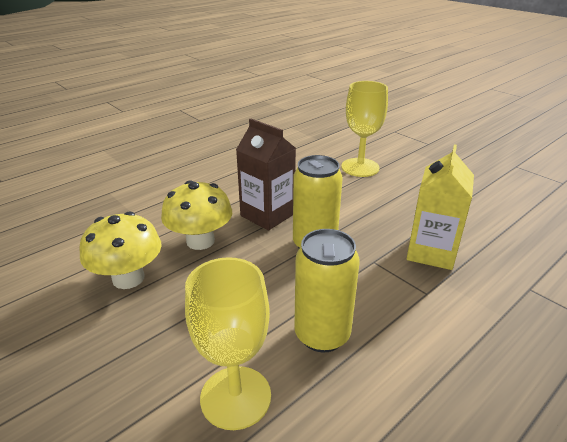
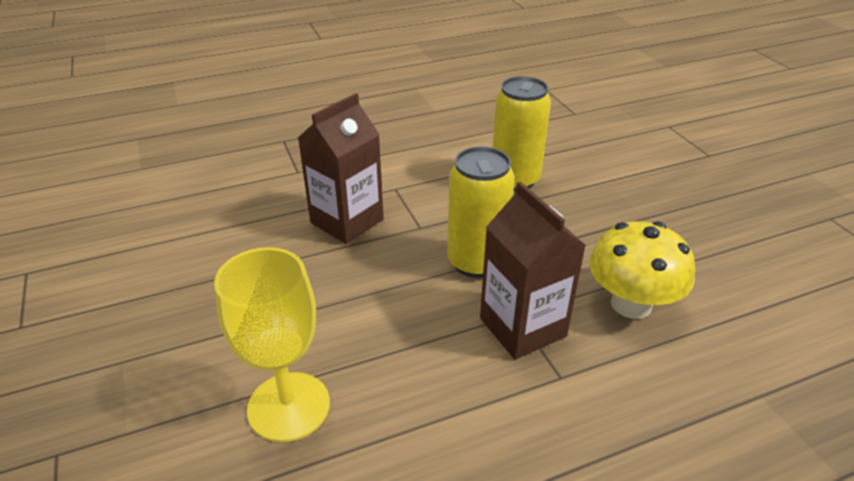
camera: 160 degrees left, 5 degrees up
(128, 278) = (718, 272): yellow mushroom -> none
(235, 397) = (597, 161): yellow goblet -> none
(431, 252) = (347, 221): yellow carton -> brown carton

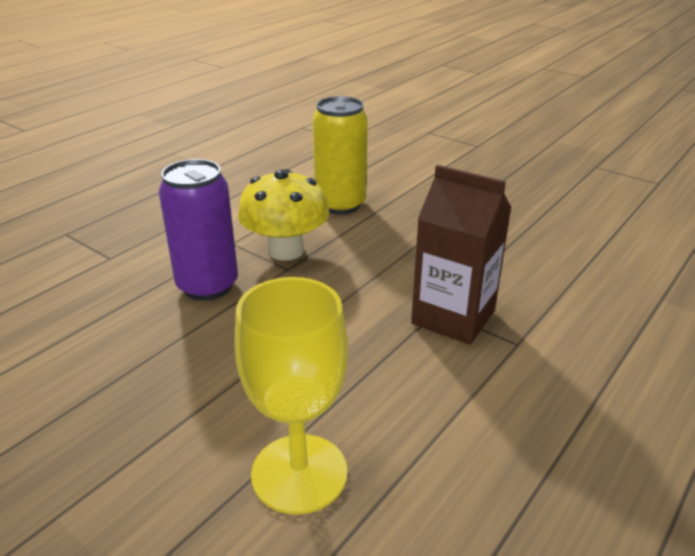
camera: 30 degrees left, 5 degrees down
(347, 221) = (207, 286): brown carton -> purple can
(476, 262) = (366, 280): yellow can -> none
(631, 304) = (519, 269): yellow mushroom -> yellow mushroom (286, 250)

